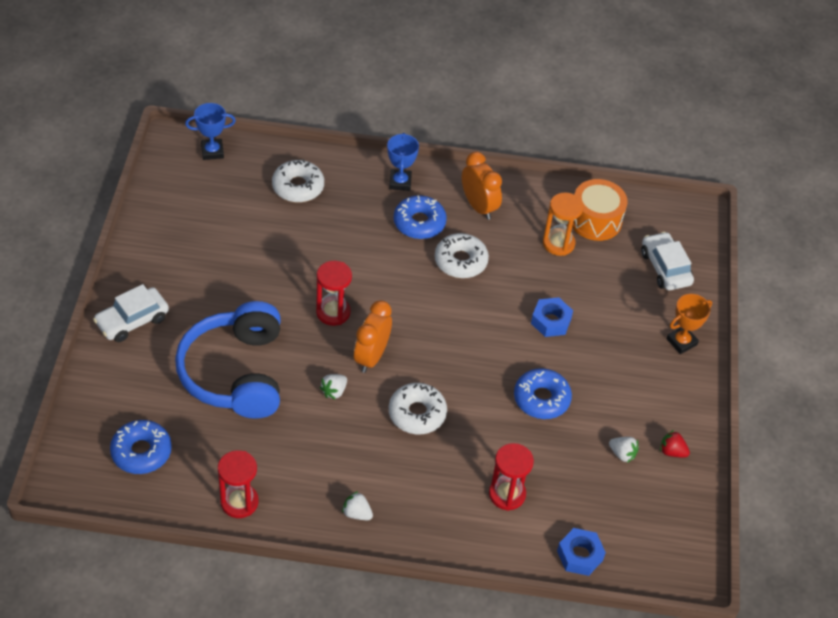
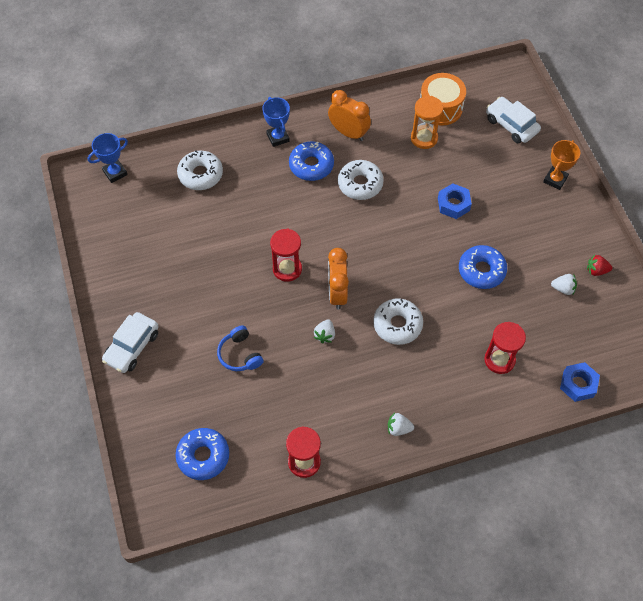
camera: 20 degrees left, 10 degrees up
(235, 373) = (240, 354): blue headphones -> blue headphones, size x0.44

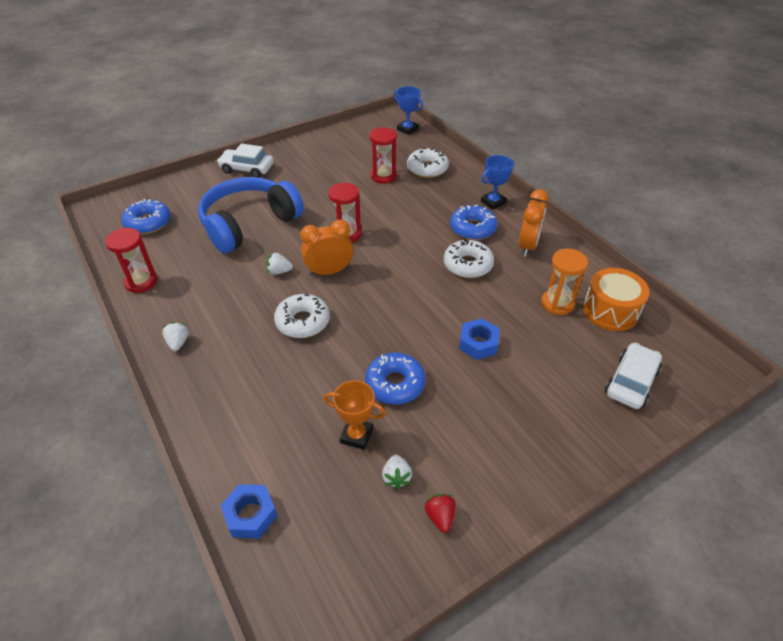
camera: 75 degrees right, 15 degrees down
(240, 354) = (249, 224): blue headphones -> blue headphones, size x2.28
(499, 360) = (274, 420): red hourglass -> red hourglass (383, 176)
(555, 179) = (571, 444): orange trophy -> orange trophy (356, 435)

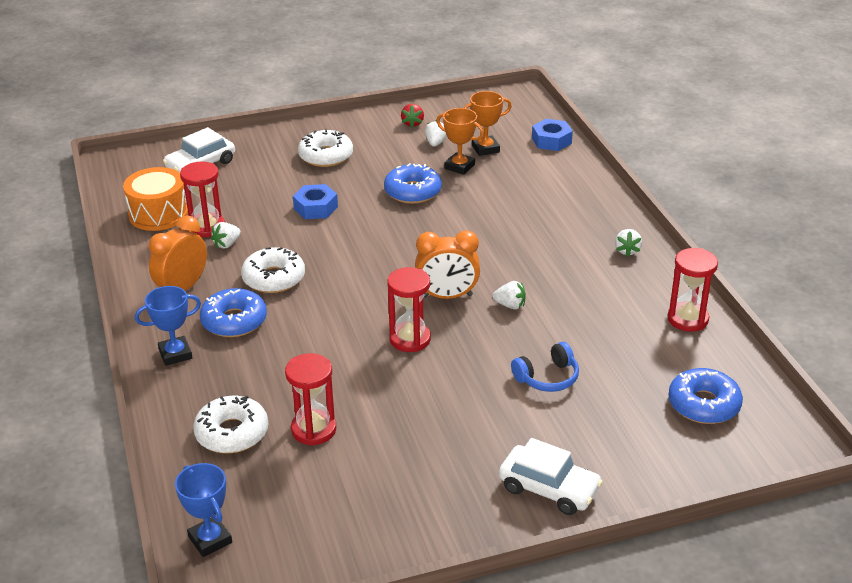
camera: 165 degrees left, 10 degrees down
(249, 224) = (547, 378): blue headphones -> blue headphones, size x0.44
(302, 322) = (490, 250): white donut -> white donut (326, 156)
(333, 478) = (485, 149): none -> orange trophy
(526, 289) = (227, 244): none -> white strawberry
(557, 303) = (206, 227): orange hourglass -> red hourglass

